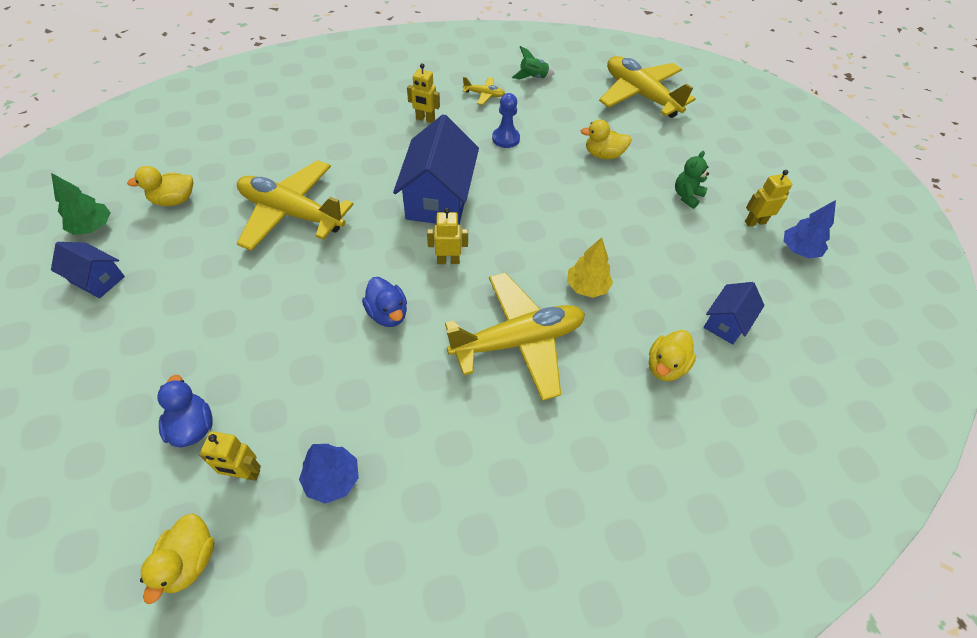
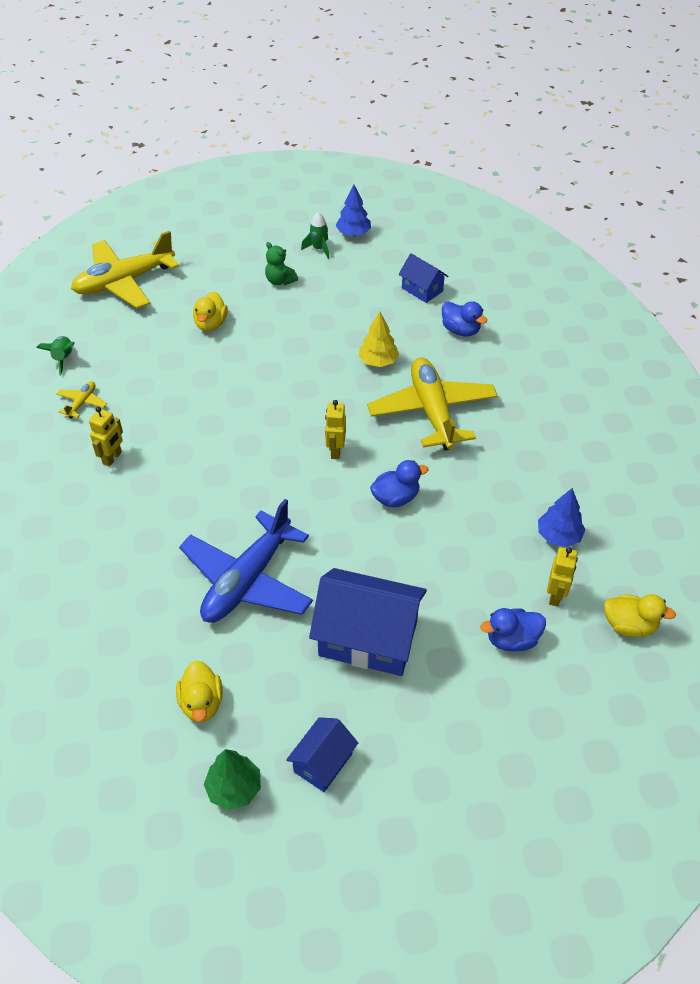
camera: 80 degrees left, 5 degrees down
(292, 213) = (247, 580): yellow plane -> blue plane
(439, 198) = (248, 453): blue house -> blue house (368, 638)
(505, 138) = (166, 393): blue pawn -> none
(665, 366) = (460, 330): yellow duck -> blue duck
(755, 222) = (319, 249): yellow robot -> green rocket

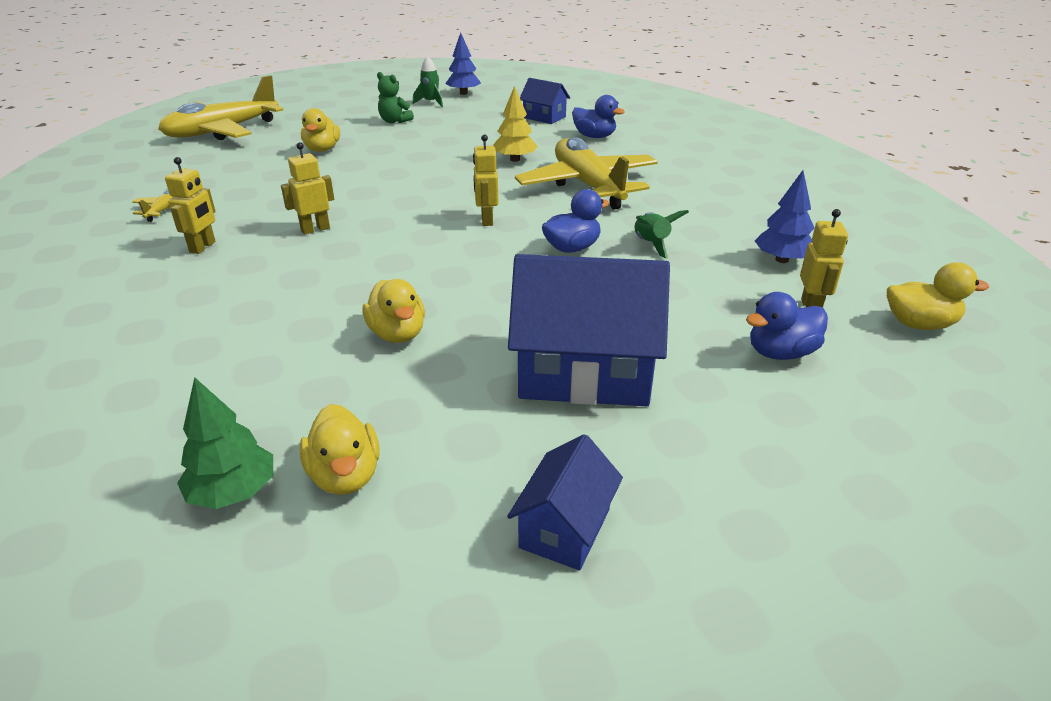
camera: 10 degrees left, 15 degrees down
(63, 358) = (145, 181): green rocket -> green rocket (651, 244)
(198, 446) = (315, 229): none -> yellow robot
(234, 788) = (418, 588): green tree -> green tree (233, 492)
(247, 580) = (397, 334): blue plane -> yellow duck

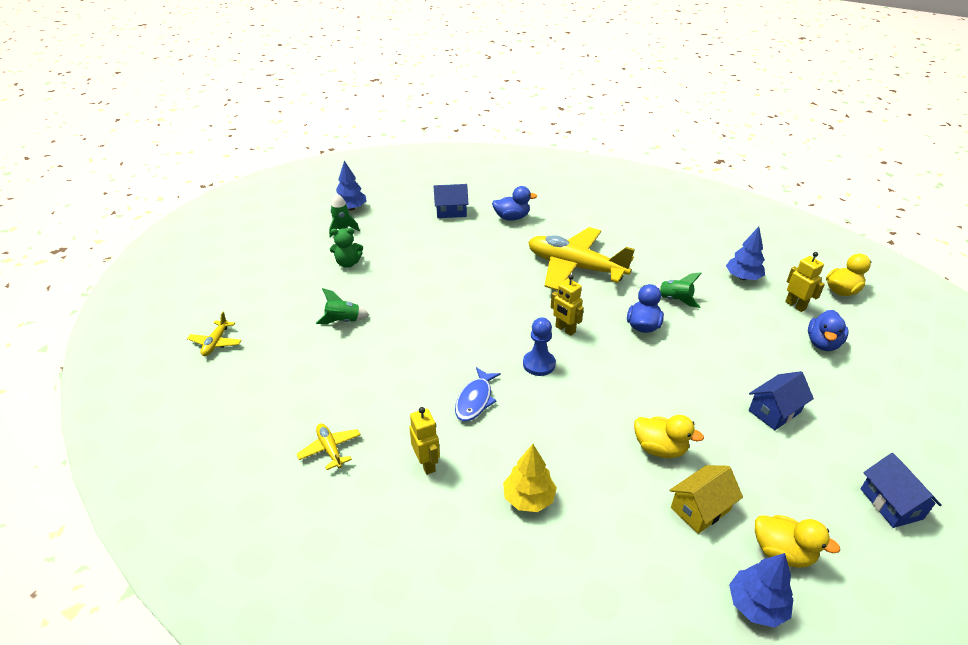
camera: 40 degrees left, 5 degrees up
(222, 131) = (216, 343): yellow plane -> yellow plane, size x0.42
(233, 492) = (756, 605): green tree -> blue tree
(315, 229) = (475, 400): yellow robot -> blue fish
(322, 149) = (343, 321): yellow duck -> green rocket
(340, 394) = (700, 509): none -> yellow house
(413, 231) = (539, 364): none -> blue pawn
(515, 159) = (497, 264): yellow tree -> yellow tree (528, 498)
(584, 373) = (774, 411): blue house -> blue house, size x0.53

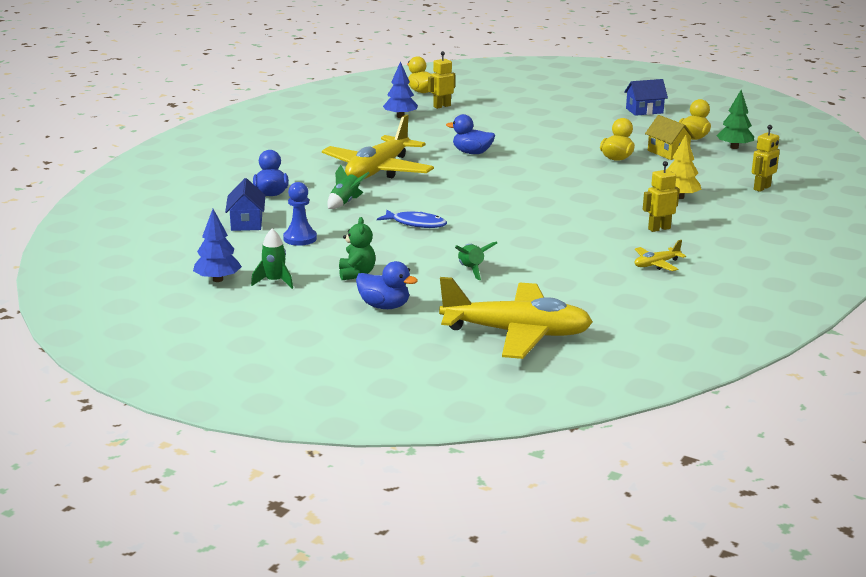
camera: 90 degrees left, 15 degrees down
(216, 343) = (516, 333): yellow plane -> yellow plane, size x2.38
(475, 400) = (580, 212): blue fish -> blue fish (416, 224)
(539, 364) = (529, 189): blue pawn -> blue pawn (300, 238)
(565, 329) = (479, 179): yellow robot -> yellow robot (762, 188)
(675, 300) = (433, 140): green rocket -> green rocket (345, 202)
(756, 605) = (734, 147): blue tree -> green tree
(774, 411) = (569, 126): blue house -> none
(822, 343) = (490, 105): blue duck -> blue duck (384, 306)

